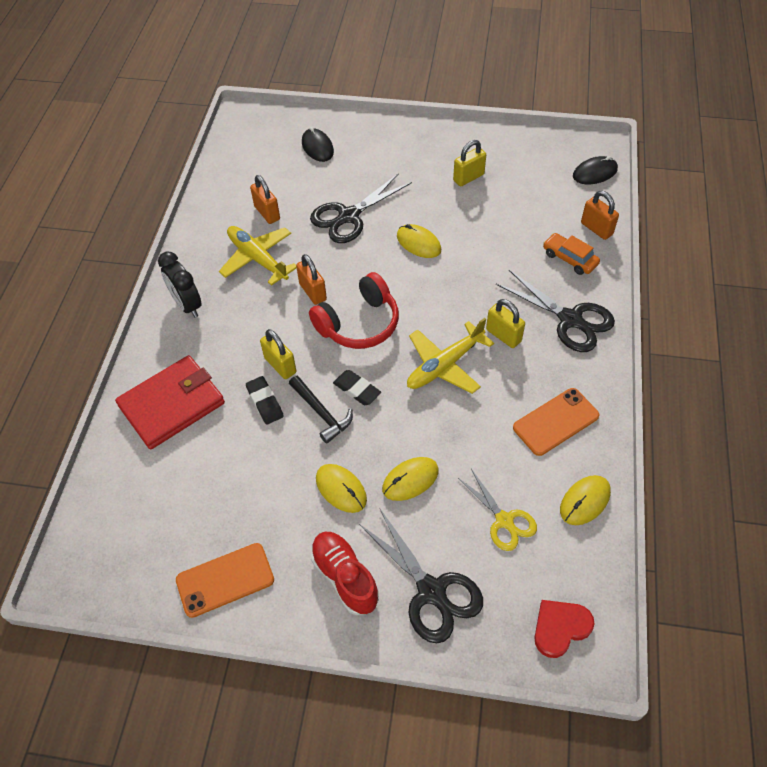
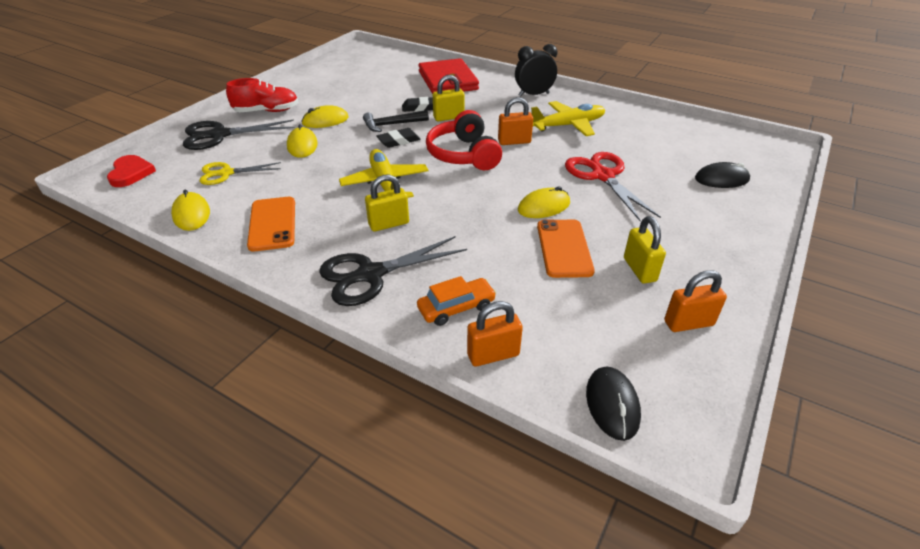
camera: 110 degrees right, 15 degrees down
(225, 580) = (311, 80): orange phone -> orange phone (564, 248)
(267, 213) = (625, 138): orange padlock -> orange padlock (688, 323)
(349, 216) = (603, 176): black scissors -> red scissors

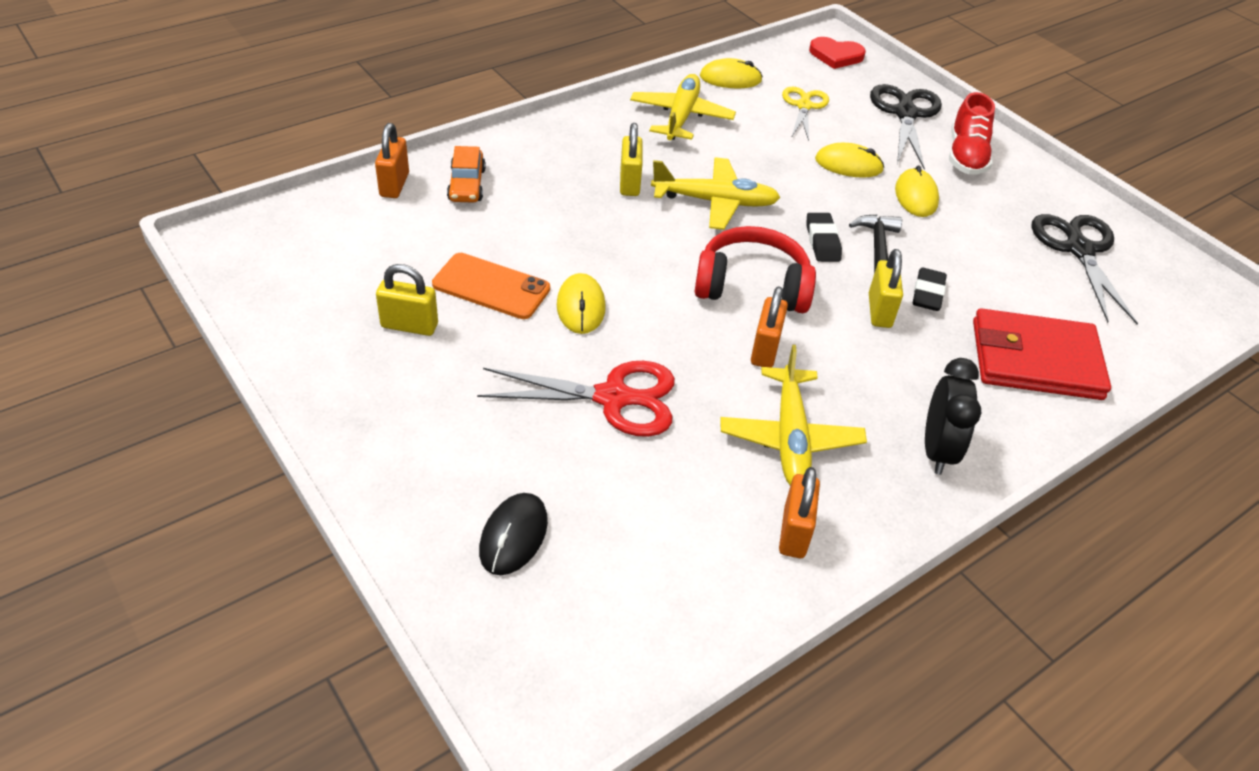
camera: 110 degrees right, 5 degrees up
(272, 224) = (681, 117): orange phone -> yellow plane
(371, 274) = (554, 152): black scissors -> black scissors (1079, 250)
(612, 404) = (286, 223): black mouse -> none
(688, 323) = (311, 316): orange padlock -> orange padlock (794, 533)

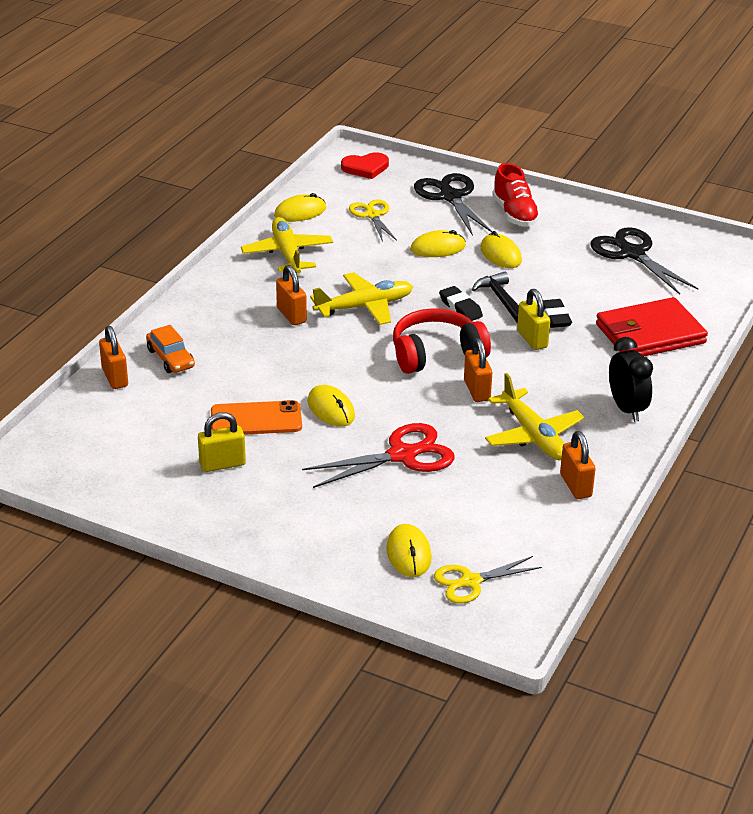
camera: 25 degrees left, 10 degrees down
(513, 536) = (408, 553): black mouse -> yellow mouse
(555, 615) = (471, 582): none -> yellow scissors
(629, 183) = (291, 315): yellow padlock -> orange padlock

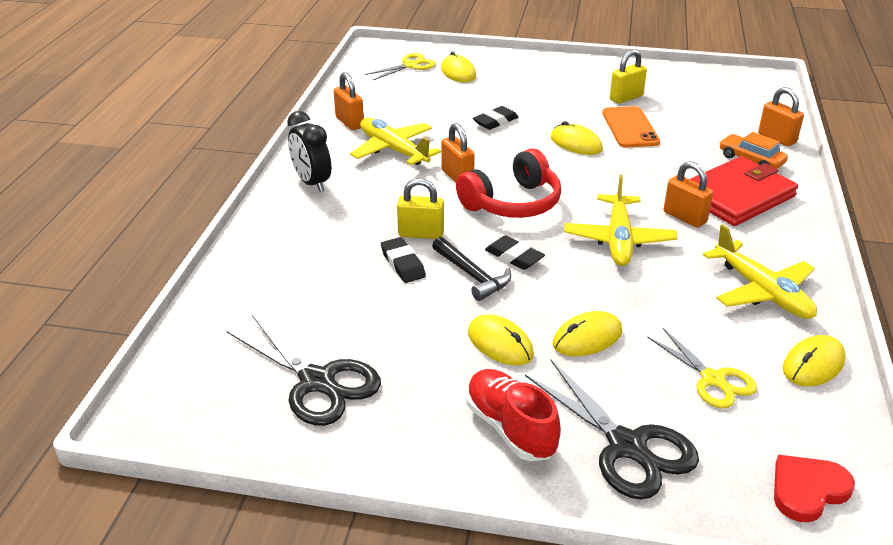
camera: 165 degrees right, 0 degrees up
(256, 419) = (630, 127): orange phone -> orange phone turned 75 degrees counterclockwise
(364, 307) = (618, 239): yellow plane -> yellow plane turned 45 degrees counterclockwise
(402, 455) = (495, 122): red scissors -> black eraser
(532, 339) = (421, 234): yellow padlock -> yellow padlock turned 45 degrees counterclockwise
(650, 334) = (290, 262): red wallet -> red wallet (736, 196)

